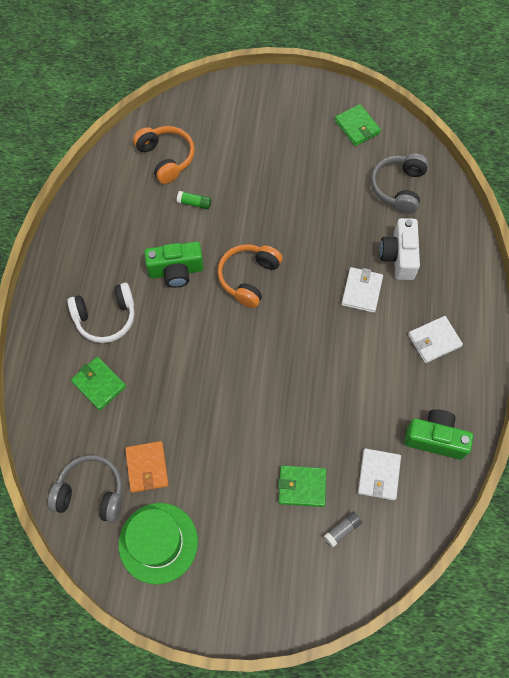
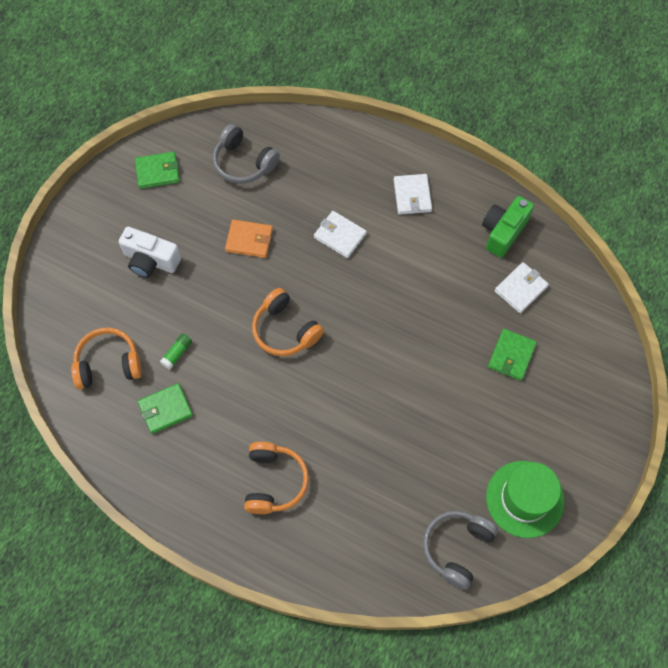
camera: 70 degrees left, 0 degrees up
(99, 384) = (346, 509): green wallet -> green wallet (165, 409)
(106, 317) = (274, 481): white headphones -> orange headphones
(147, 467) = (448, 487): orange wallet -> orange wallet (249, 240)
(176, 271) = (249, 396): green camera -> none
(342, 530) = (560, 336): grey glue stick -> none
(378, 475) = (521, 289): white wallet -> white wallet turned 75 degrees counterclockwise
(399, 256) = (317, 191): white camera -> white camera (150, 261)

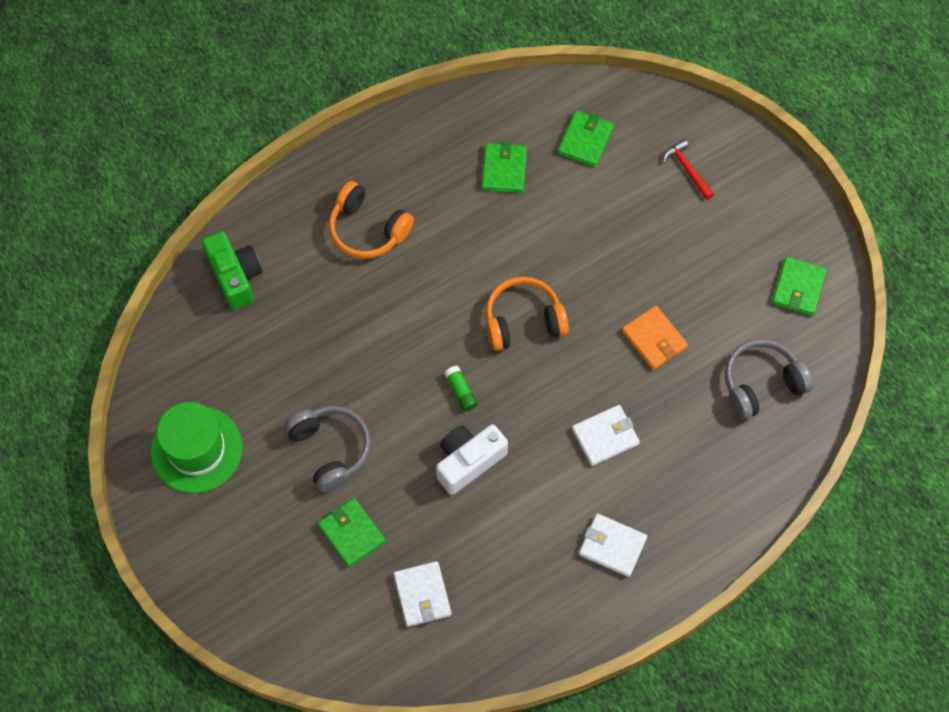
camera: 120 degrees right, 0 degrees up
(97, 282) = (687, 169): none -> red hammer
(108, 364) = (585, 140): orange headphones -> green wallet
(150, 261) = (685, 230): white camera -> white camera (468, 461)
(177, 353) = (559, 207): green glue stick -> green glue stick (461, 391)
(249, 240) = (654, 339): orange wallet -> orange wallet turned 75 degrees counterclockwise
(457, 548) = (194, 357): grey headphones -> grey headphones (330, 450)
(503, 232) = (505, 621): green camera -> green camera (235, 276)

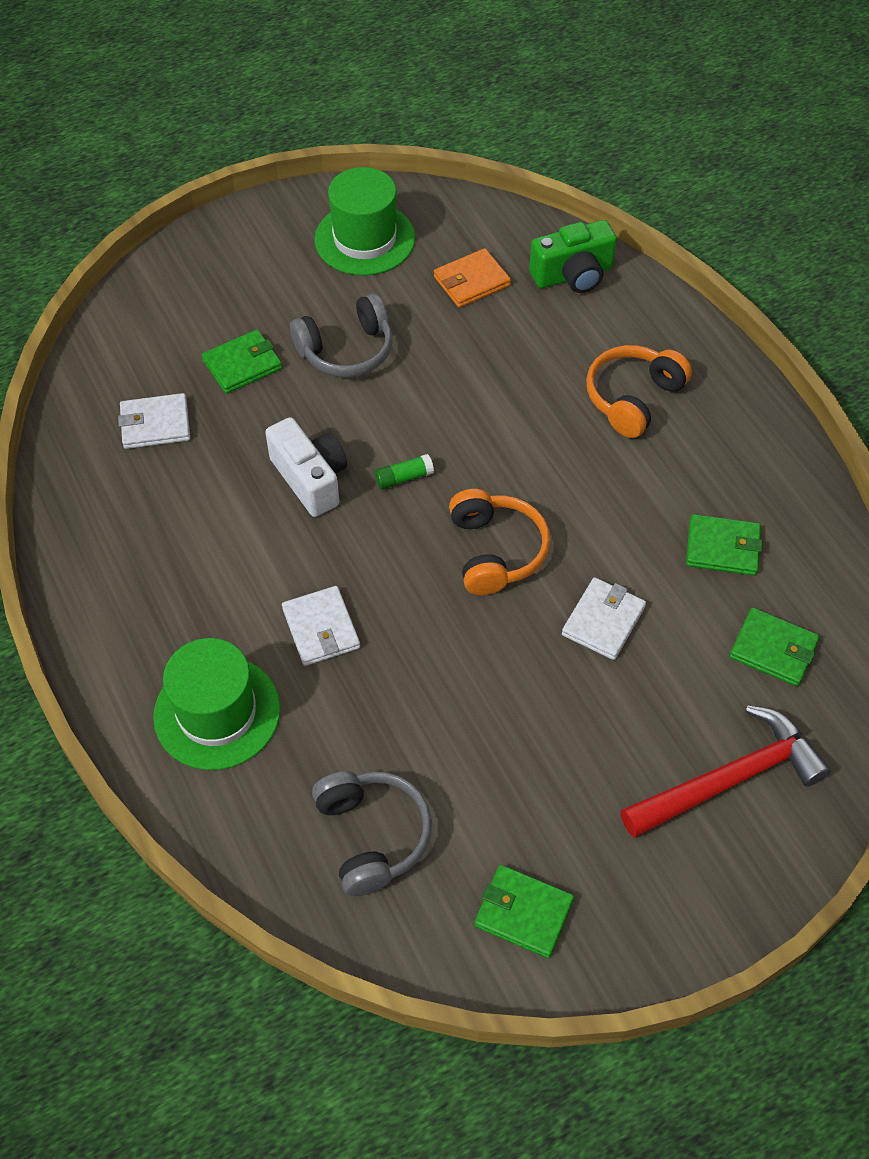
camera: 95 degrees right, 10 degrees down
(612, 546) = (171, 621): white wallet -> white wallet (603, 621)
(654, 339) = (455, 702): orange wallet -> orange wallet (471, 281)
(684, 499) = (217, 712): none -> green hat
(687, 169) = (729, 779): red hammer -> red hammer, size x2.02

